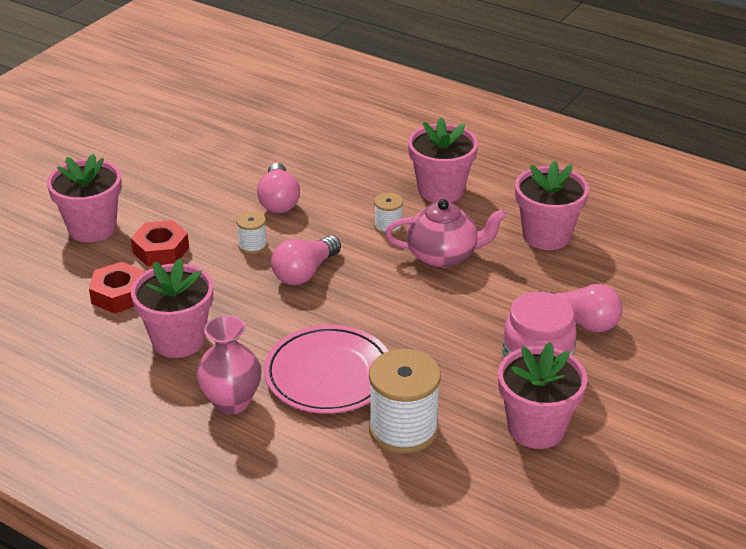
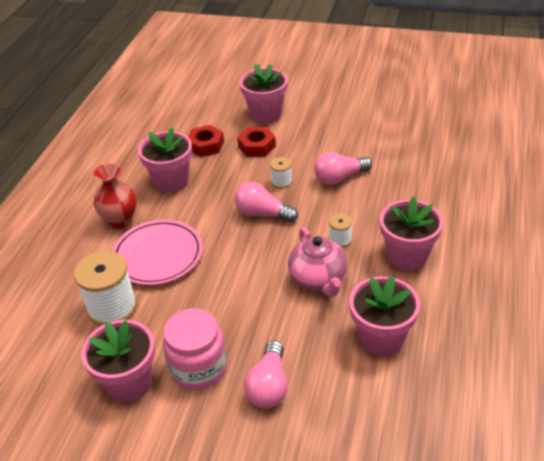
camera: 75 degrees right, 5 degrees up
(231, 402) = (120, 221): pink vase -> red vase

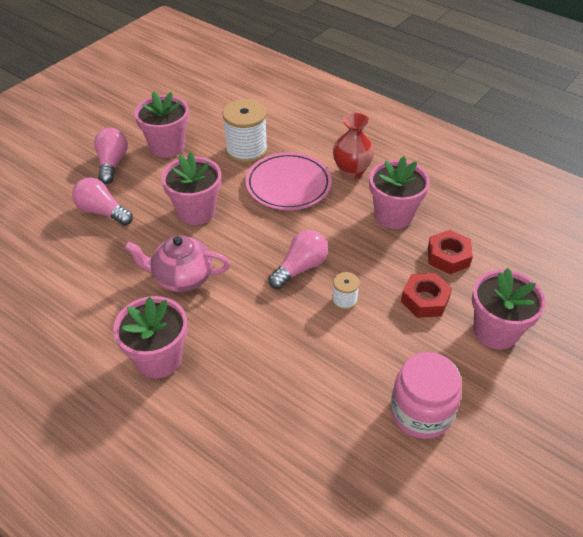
camera: 110 degrees right, 5 degrees up
(198, 368) = (150, 181): pink jar -> pink jar (421, 413)
(339, 178) = (321, 355): pink light bulb -> pink light bulb (112, 163)
(340, 240) = (221, 314): white spool -> none
(381, 338) = (85, 293): pink flower pot -> pink flower pot (196, 211)

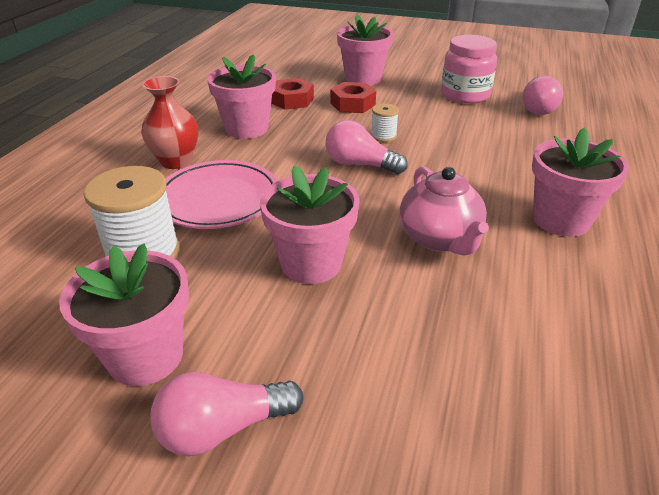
camera: 110 degrees left, 10 degrees down
(102, 212) = (372, 377): pink light bulb -> pink light bulb (537, 108)

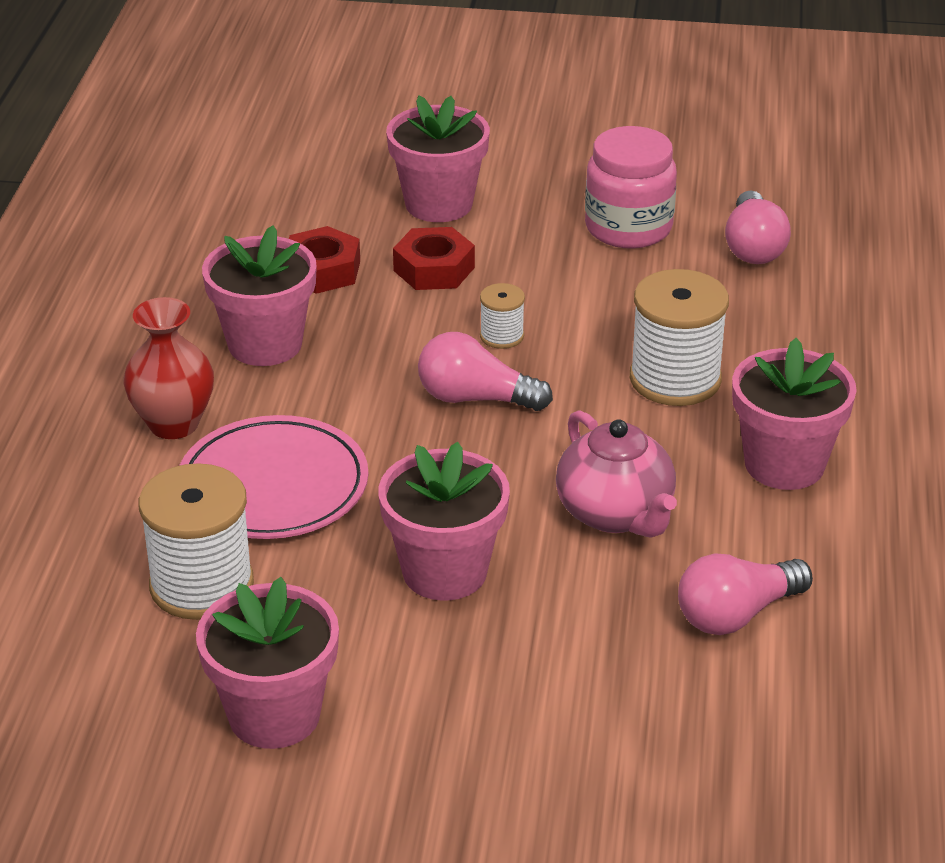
camera: 10 degrees left, 0 degrees up
(223, 428) = (400, 776): pink light bulb -> pink light bulb (736, 614)
(487, 166) = (675, 379): none -> white spool

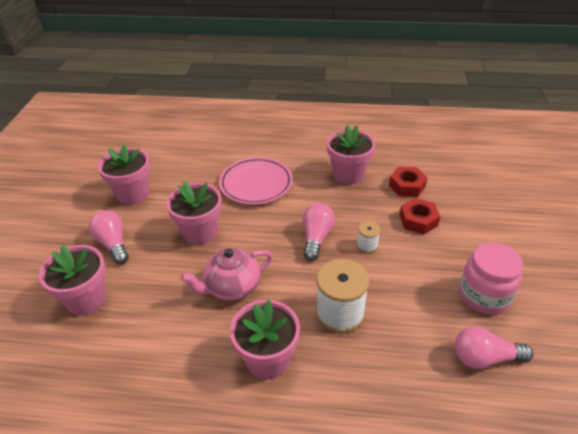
camera: 90 degrees right, 5 degrees up
(174, 424) = (294, 157): red vase -> none
(201, 585) = (202, 172): white spool -> none
(438, 204) = (477, 219): pink flower pot -> pink flower pot (86, 299)
(736, 614) = (155, 331): pink light bulb -> pink light bulb (113, 244)

